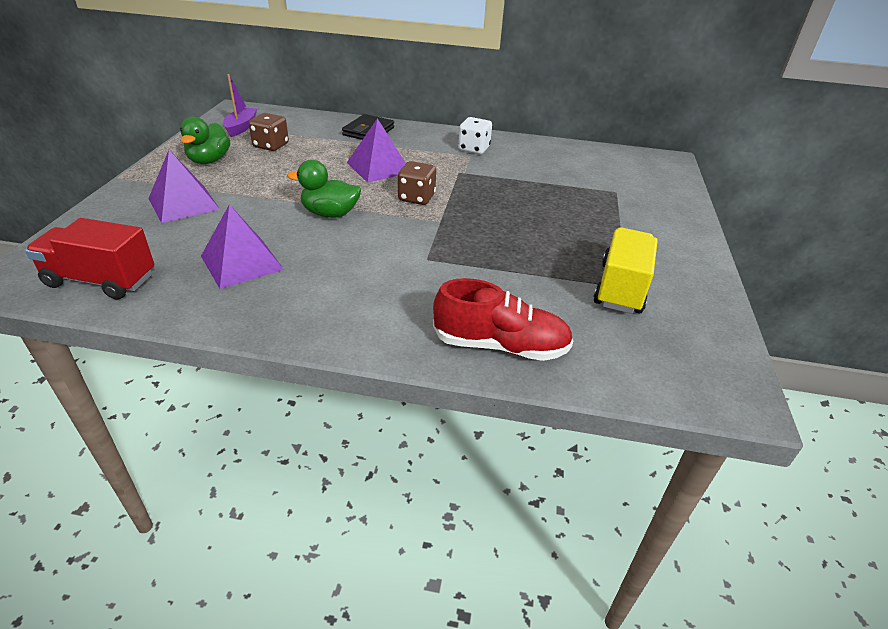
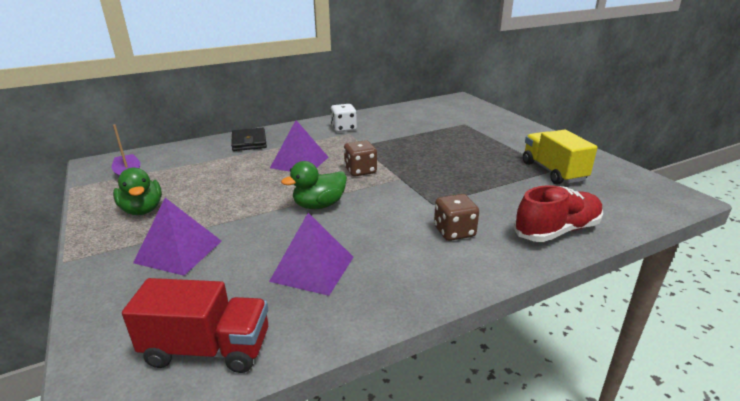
camera: 35 degrees left, 10 degrees down
(101, 280) = (208, 349): red truck -> red truck turned 150 degrees counterclockwise
(271, 145) = (183, 178): brown dice -> brown dice (454, 232)

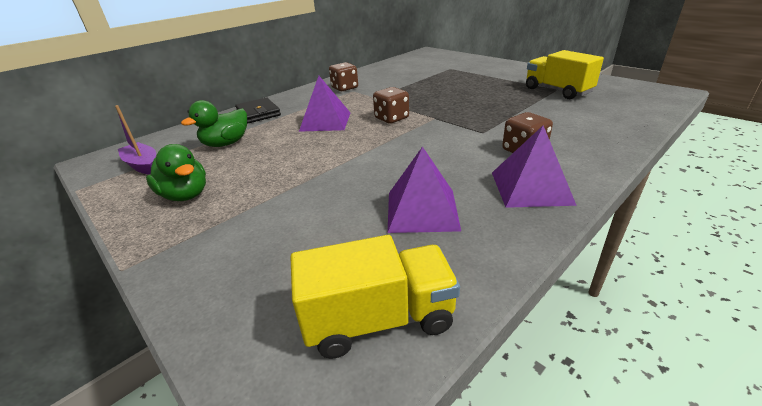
camera: 15 degrees left, 5 degrees up
(179, 251) = (261, 227): purple pyramid -> purple pyramid (531, 188)
(208, 349) = (378, 319): red truck -> yellow truck
(319, 205) = (378, 153): green duck -> green duck (226, 143)
(344, 128) = (344, 88): white dice -> brown dice
(557, 230) = (606, 133): red shoe -> none

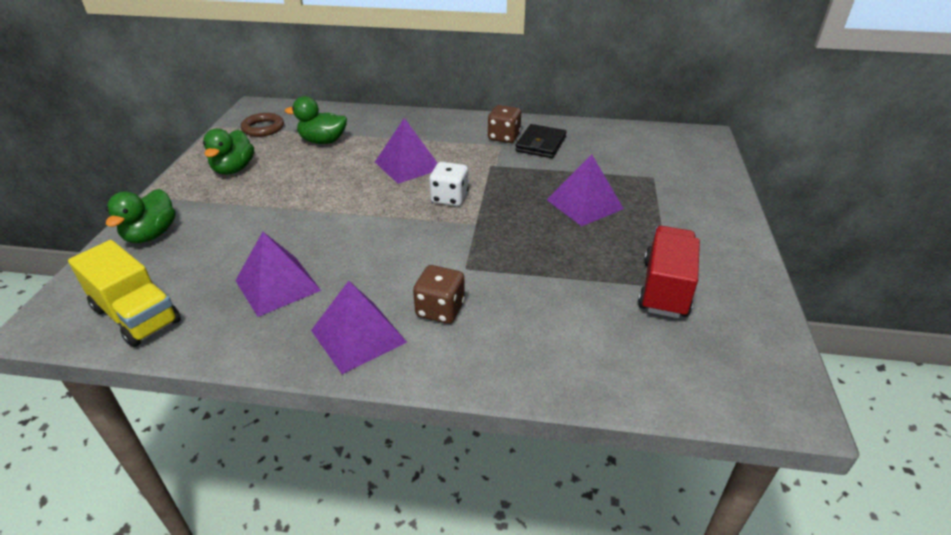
camera: 50 degrees right, 5 degrees up
(143, 165) = (263, 128): purple boat -> brown ring
(222, 276) = (151, 235): none -> green duck
(258, 113) = (394, 124): black wallet -> black wallet (540, 144)
(391, 118) = (449, 198): brown dice -> white dice
(454, 87) = (584, 204): none -> purple pyramid
(557, 91) = (665, 288): yellow truck -> red truck

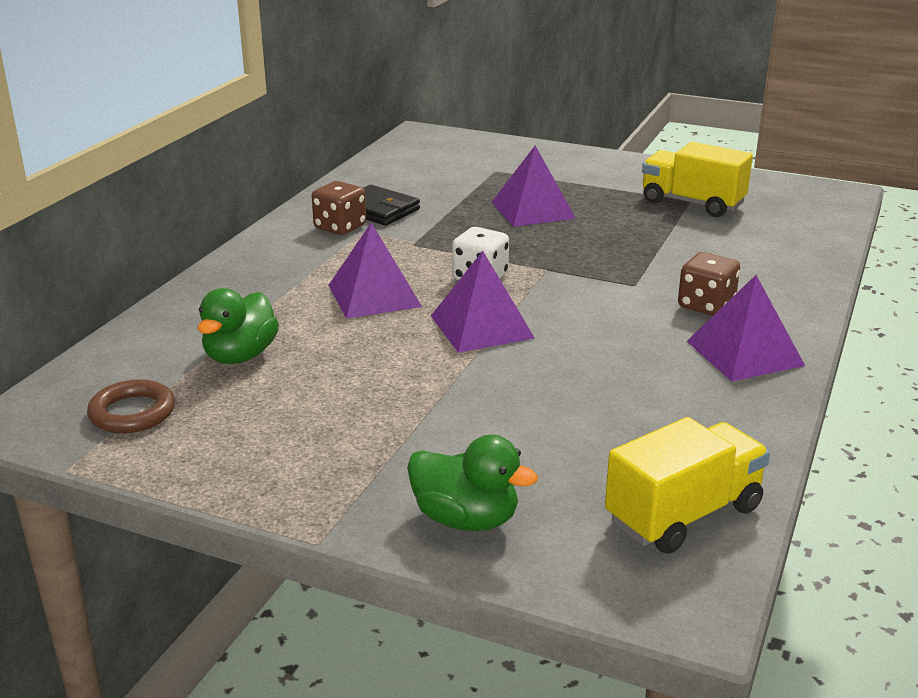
camera: 75 degrees left, 10 degrees down
(234, 169) = (280, 442): green duck -> none
(277, 285) = (638, 402): purple pyramid -> purple pyramid (482, 326)
(665, 288) = (692, 203): red truck -> yellow truck

